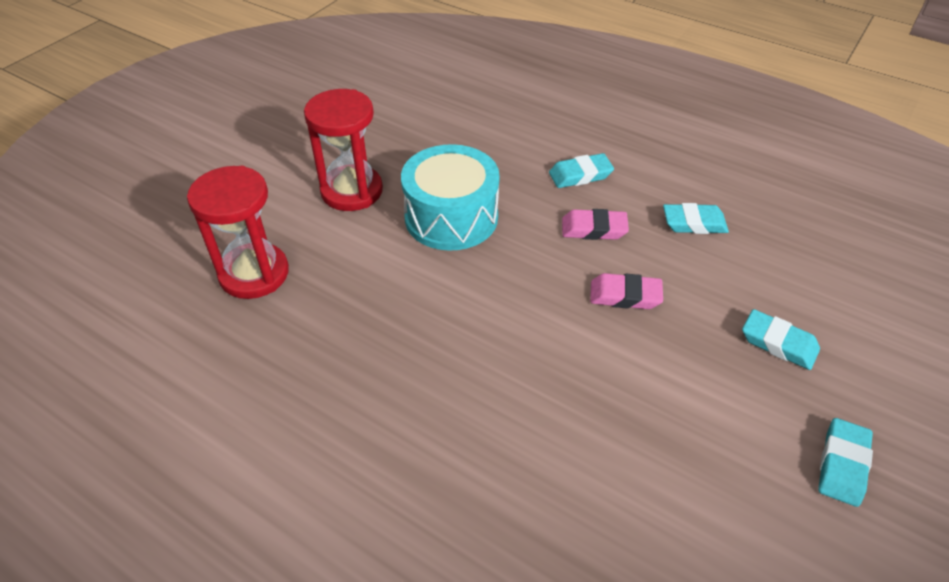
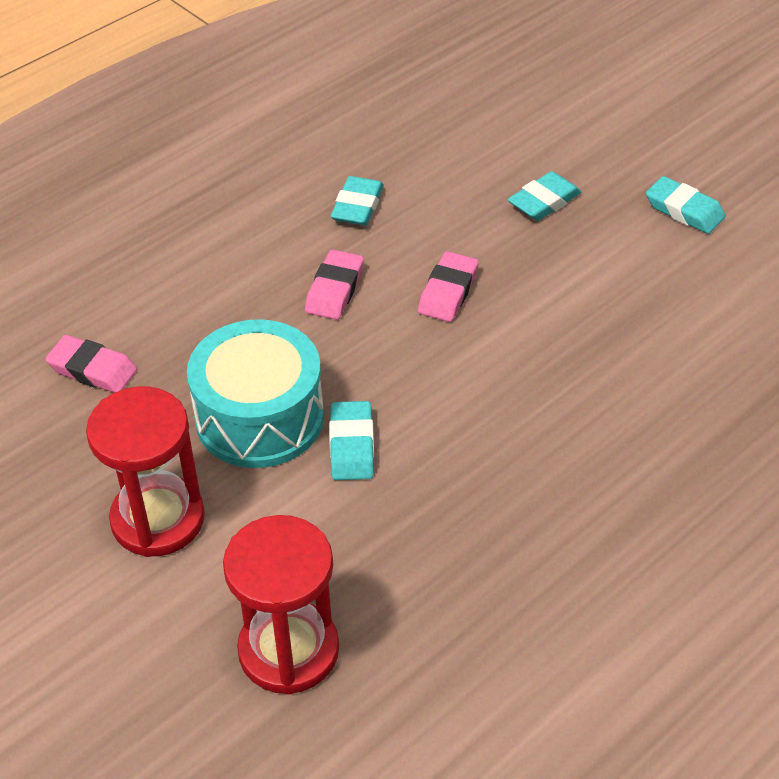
camera: 75 degrees left, 0 degrees up
(467, 135) = (93, 369): none -> pink eraser
(580, 175) = (233, 277): turquoise eraser -> turquoise eraser (351, 445)

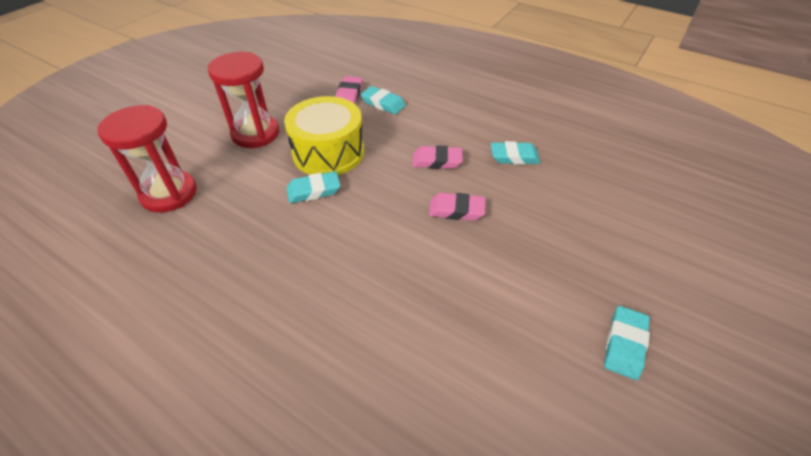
camera: 75 degrees right, 0 degrees up
(259, 417) = (328, 152): turquoise drum -> yellow drum
(544, 201) = (575, 246): turquoise eraser -> turquoise eraser (383, 103)

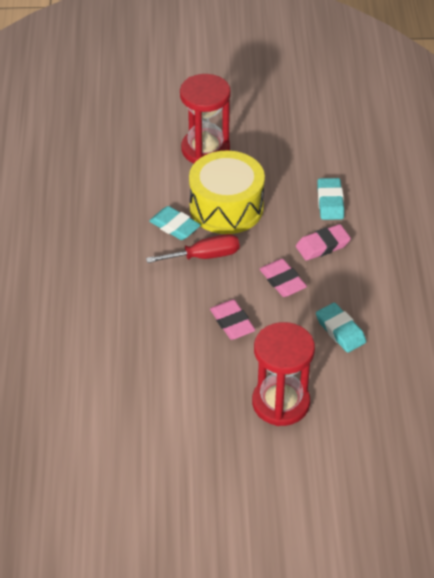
camera: 55 degrees right, 0 degrees up
(169, 194) = (98, 151): red hourglass -> red hourglass (280, 403)
(349, 95) = (319, 172): pink eraser -> pink eraser (322, 246)
(366, 190) = (204, 256): none -> red screwdriver
(624, 344) = (178, 475): turquoise eraser -> none

